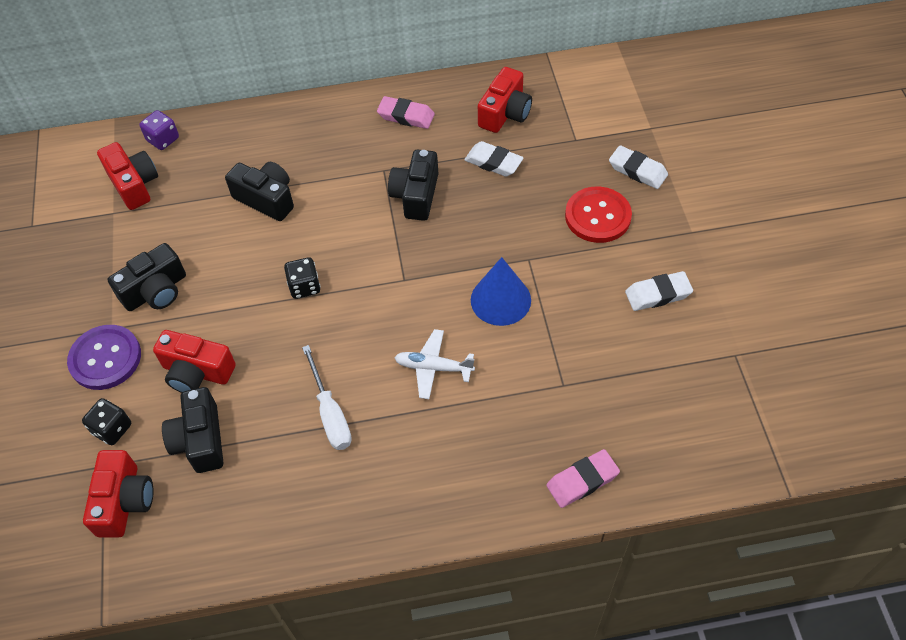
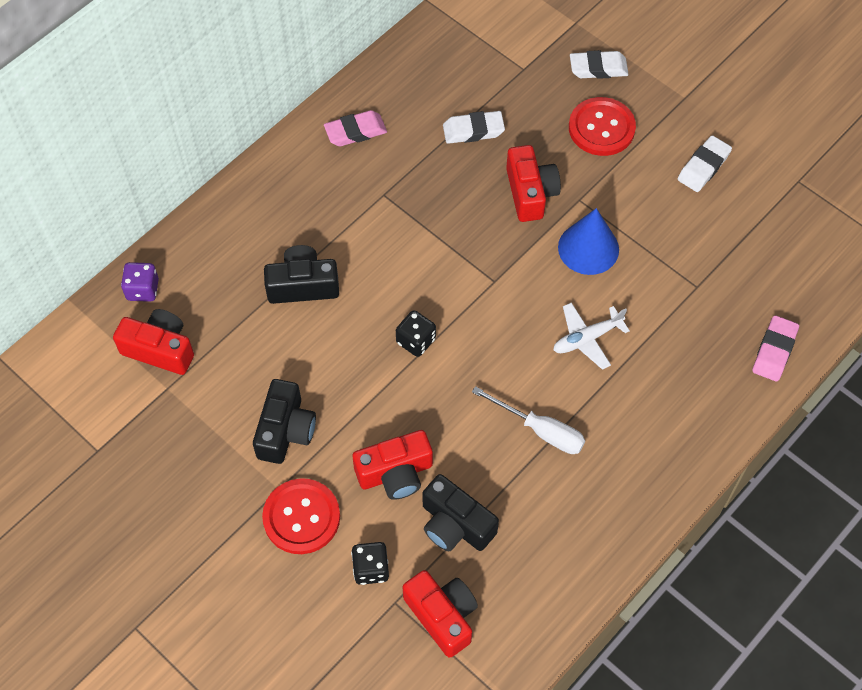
camera: 40 degrees left, 5 degrees up
(105, 358) = (301, 517): purple button -> red button
(416, 195) = (434, 200): black camera -> none
(505, 113) = (441, 78): red camera -> red camera (530, 193)

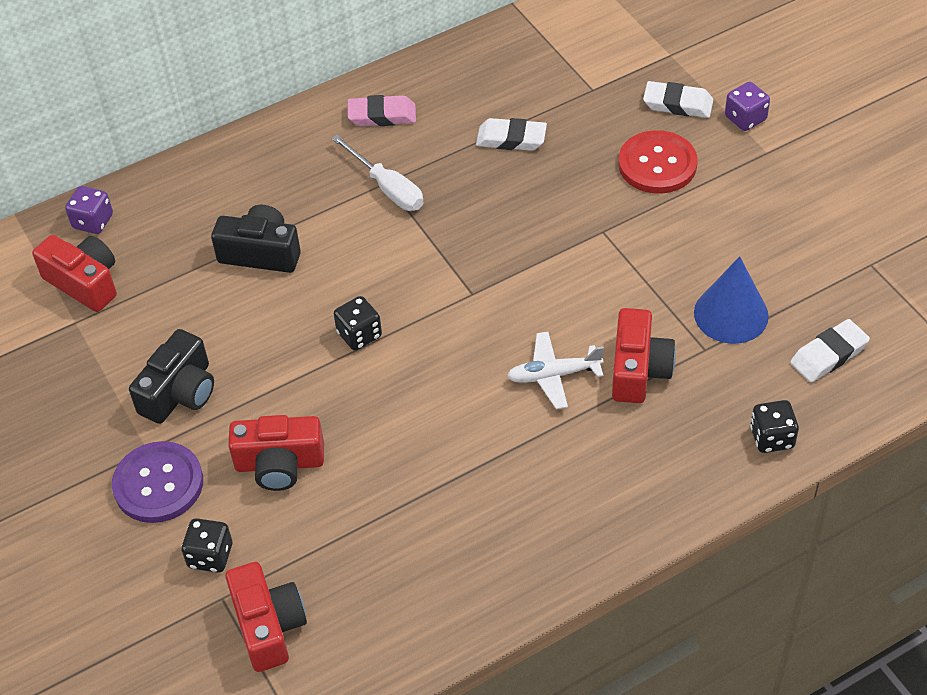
camera: 20 degrees right, 10 degrees down
(301, 517) = (158, 484): red button -> purple button
(455, 524) = (323, 533): black camera -> none
(530, 193) = (549, 213): red camera -> red camera (638, 370)
(540, 430) = (461, 458): white screwdriver -> white screwdriver (387, 188)
(588, 248) = (593, 282): blue cone -> blue cone (731, 314)
(657, 70) = (745, 118): none -> purple dice
(703, 167) = (761, 227): white eraser -> white eraser (828, 355)
(774, 351) = (772, 438): pink eraser -> black dice

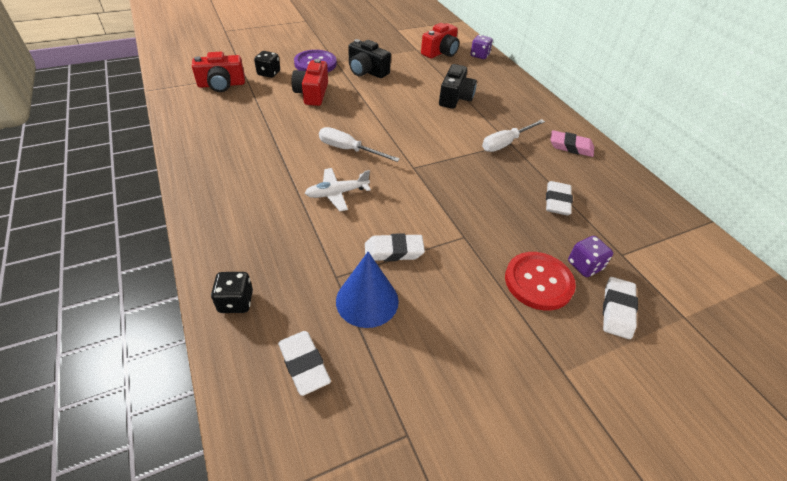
camera: 90 degrees right, 5 degrees down
(359, 335) = (390, 123): black dice -> none
(382, 115) = (570, 147): pink eraser -> pink eraser turned 75 degrees counterclockwise
(445, 378) = (349, 150): none -> white screwdriver
(553, 375) = (337, 193): white plane -> white plane turned 105 degrees counterclockwise
(638, 370) = (328, 235): red camera -> none
(647, 298) = (393, 251): none -> white eraser
(745, 118) = (608, 362): purple dice -> purple dice (584, 265)

